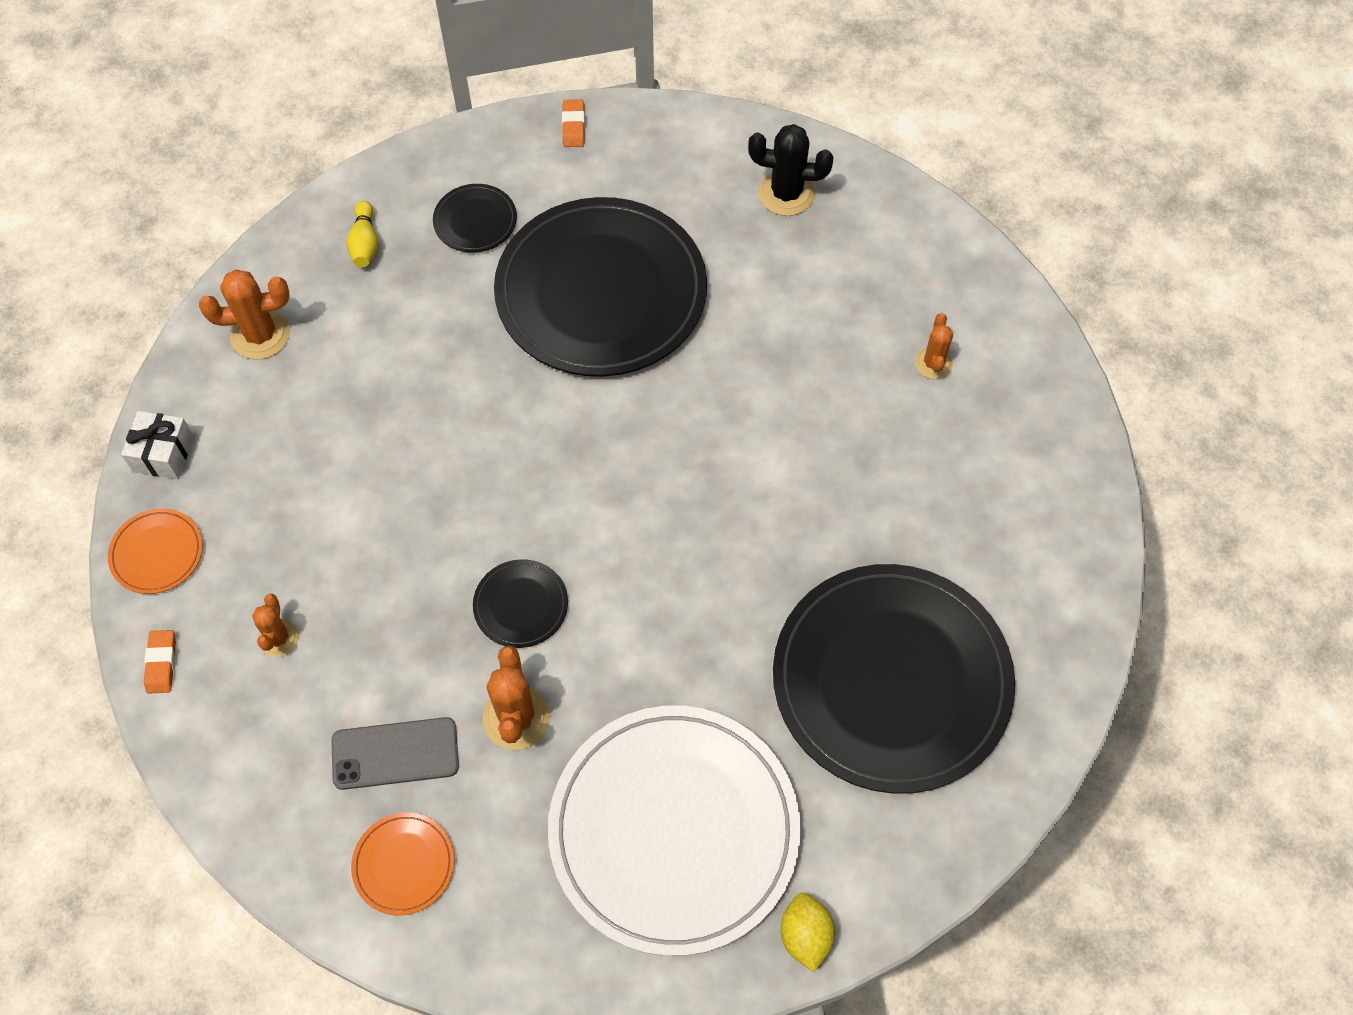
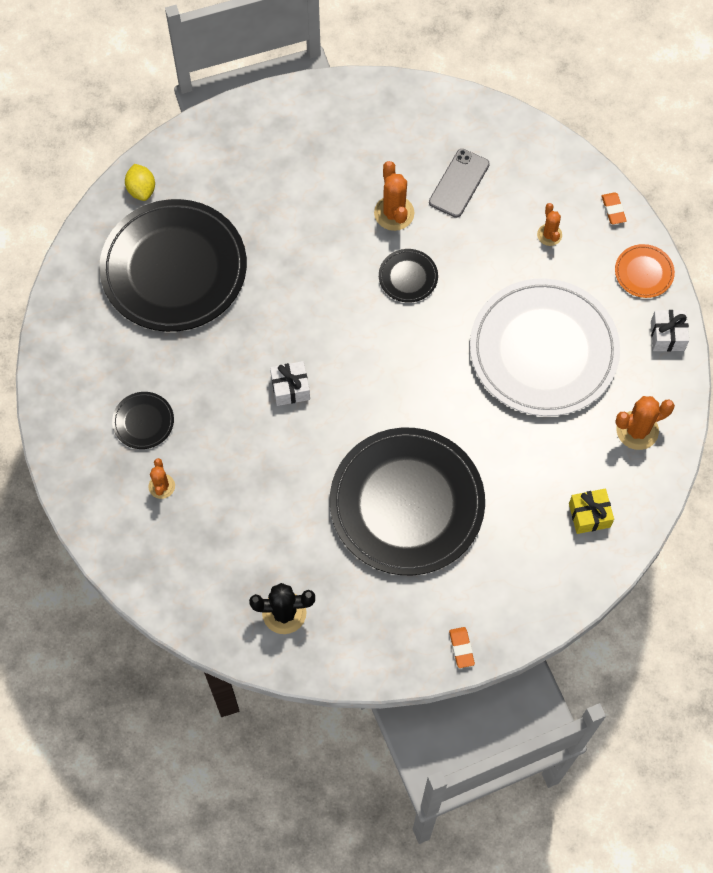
camera: 170 degrees right, 5 degrees up
(365, 243) = (589, 515): yellow bowling pin -> yellow gift
(395, 754) = (459, 183): grey phone -> grey phone turned 45 degrees counterclockwise
(404, 864) = (436, 129): orange plate -> none
(475, 221) = (514, 548): black plate -> black plate (143, 421)
(674, 830) = (290, 169): white plate -> white plate (543, 350)
(733, 466) = (290, 388): none -> white gift
(805, 936) = (210, 130): yellow lemon -> yellow lemon (141, 189)

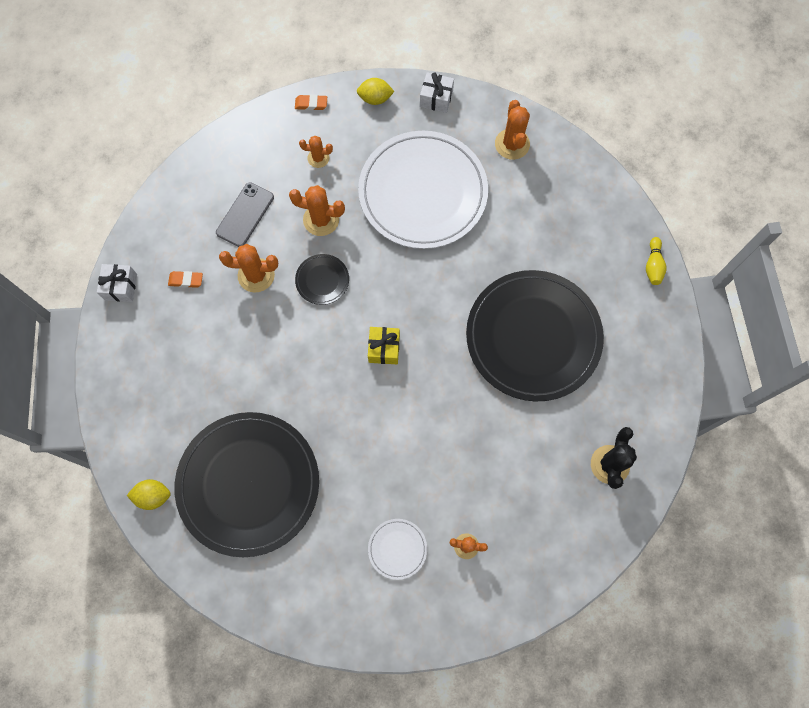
camera: 75 degrees left, 5 degrees up
(143, 421) = (397, 549): black plate -> white plate
(290, 388) = (400, 407): white gift -> white gift (121, 287)
(459, 183) = (245, 215): grey phone -> grey phone turned 75 degrees clockwise
(461, 648) = (669, 328): orange eraser -> orange eraser (186, 280)
(477, 257) = (321, 220): none -> orange cactus
(533, 617) = (653, 265): none -> yellow bowling pin
(589, 515) = (576, 200): yellow gift -> yellow gift (384, 349)
(644, 272) = (375, 99): orange plate -> yellow lemon

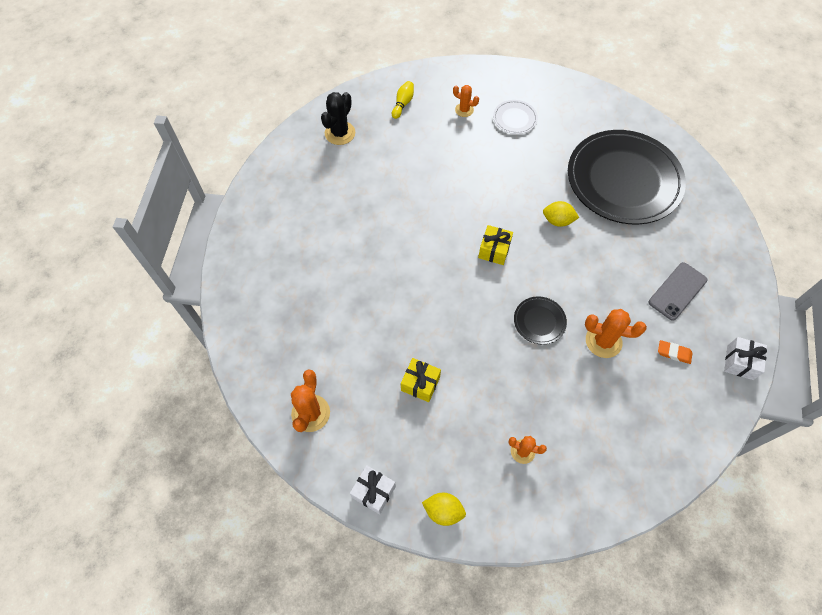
camera: 165 degrees left, 10 degrees down
(153, 496) = (701, 188): yellow lemon -> yellow lemon (557, 221)
(245, 215) = (609, 406): grey phone -> grey phone (677, 291)
(311, 104) = (520, 524): orange eraser -> none
(321, 220) = (531, 381): orange cactus -> none
(423, 192) = (420, 383): white plate -> yellow gift
(533, 337) = (362, 230): black plate -> none
(653, 265) = (232, 262): yellow bowling pin -> yellow bowling pin (403, 104)

